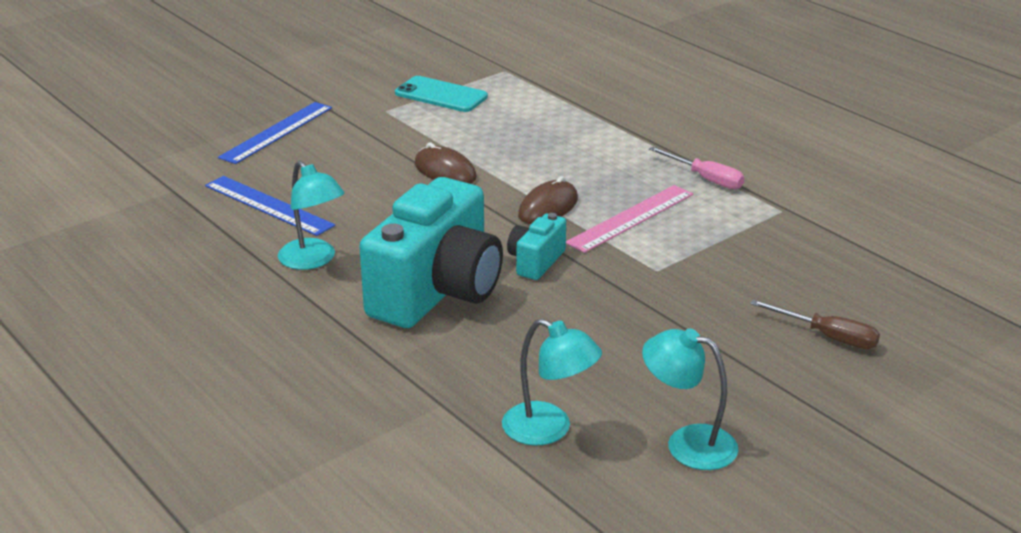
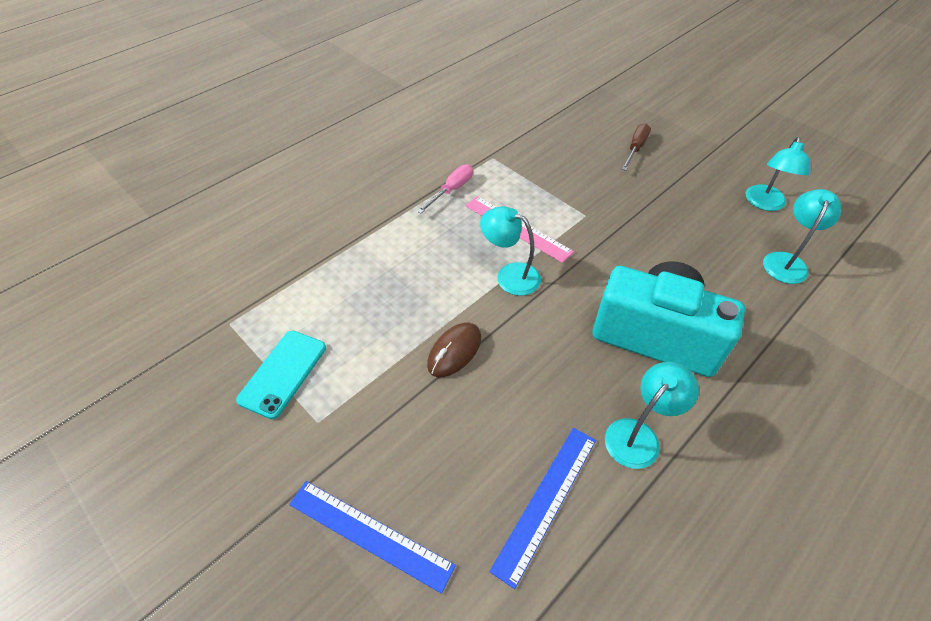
camera: 95 degrees left, 20 degrees up
(536, 262) = (594, 278): turquoise camera -> none
(548, 207) = (510, 275): brown mouse -> turquoise lamp

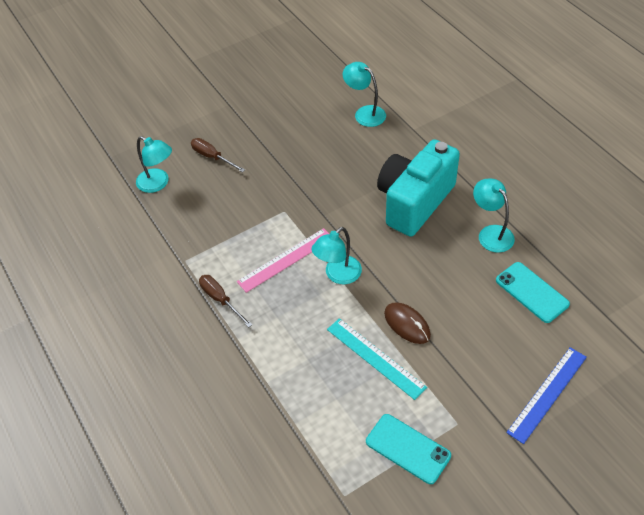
camera: 75 degrees left, 0 degrees up
(401, 326) = (375, 358): none -> turquoise ruler
(452, 190) = (220, 299): pink screwdriver -> brown screwdriver
(546, 501) = (532, 292): blue ruler -> turquoise phone
(764, 204) = (305, 103): turquoise lamp -> turquoise lamp (158, 183)

